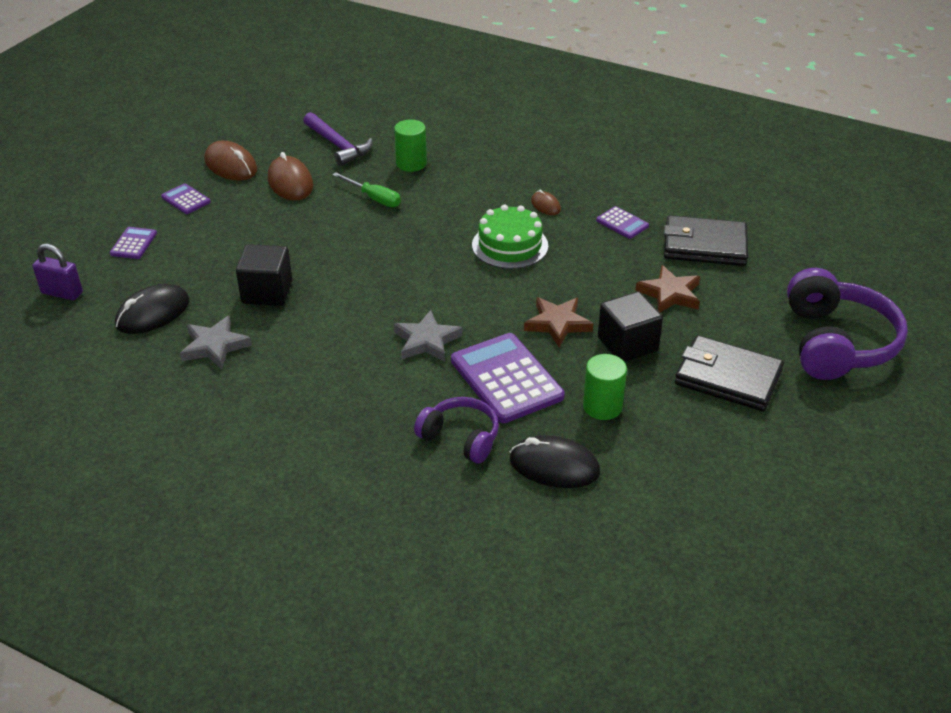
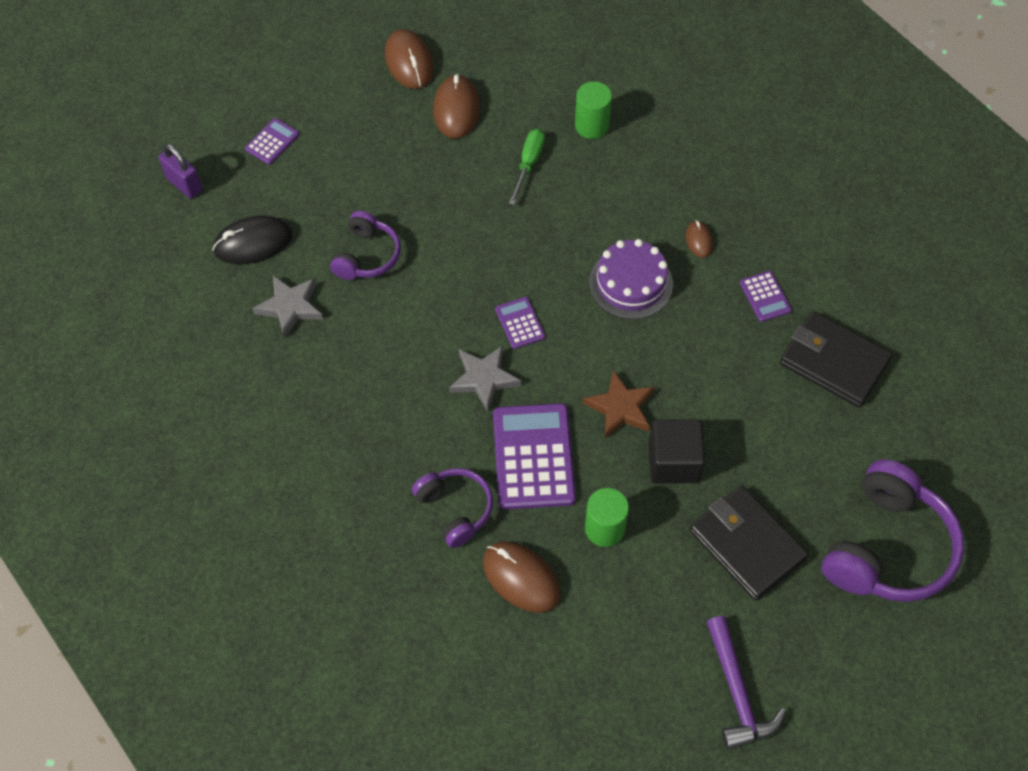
camera: 25 degrees right, 20 degrees up
(186, 199) = (345, 97): purple calculator -> purple calculator (520, 323)
(267, 292) = (366, 256): black cube -> purple headphones
(338, 145) = (530, 70): purple hammer -> purple hammer (737, 692)
(374, 198) = (528, 164): green screwdriver -> green screwdriver turned 135 degrees counterclockwise
(510, 245) = (631, 283): green cake -> purple cake
(554, 466) = (521, 578): black mouse -> brown mouse
(670, 294) = (756, 414): brown star -> none

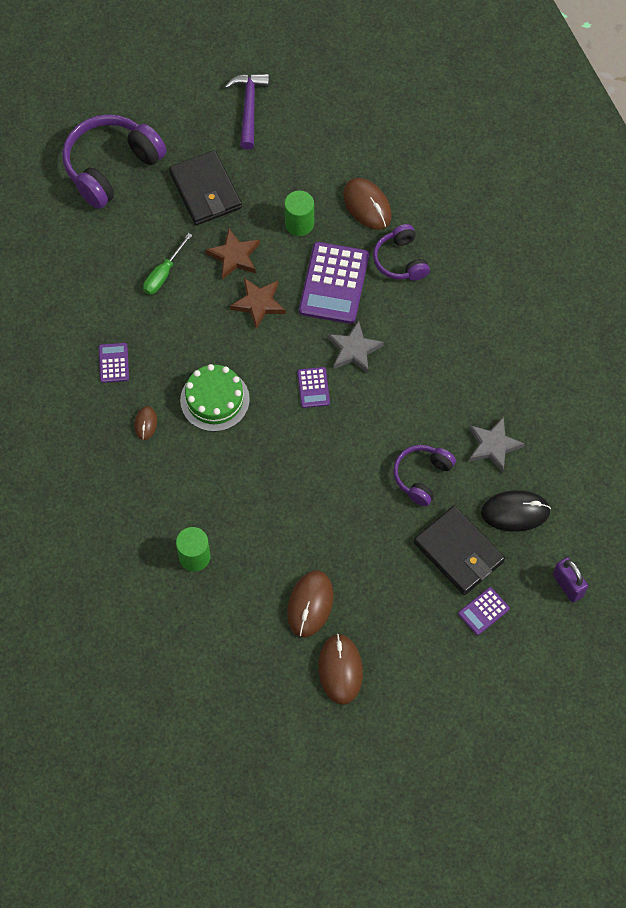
camera: 165 degrees left, 5 degrees up
(528, 164) = (262, 531): green screwdriver -> green screwdriver (163, 274)
(631, 283) = (214, 400): purple cake -> green cake
(673, 462) = (234, 256): black cube -> brown star
(834, 362) = (85, 299): black wallet -> black wallet (458, 552)

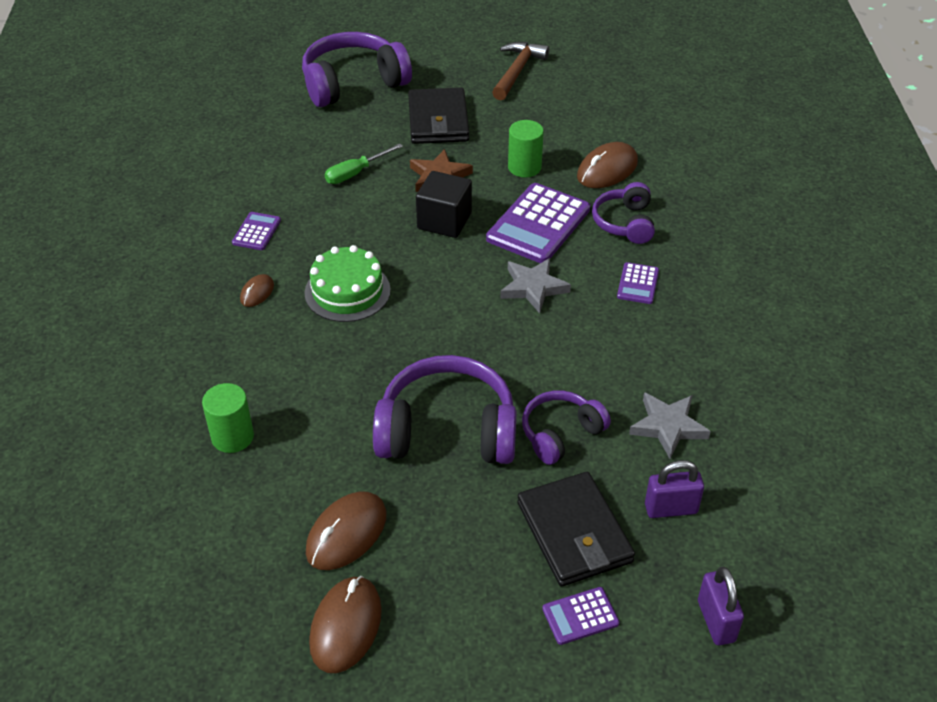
camera: 20 degrees right, 20 degrees down
(249, 107) = (517, 71): purple hammer -> brown hammer
(258, 304) = (444, 221): brown star -> black cube
(313, 388) = (467, 310): purple calculator -> purple calculator (637, 284)
(343, 501) = (447, 431): none -> purple headphones
(367, 205) = (607, 170): brown mouse -> brown mouse turned 60 degrees clockwise
(515, 512) = (671, 509): black mouse -> purple padlock

